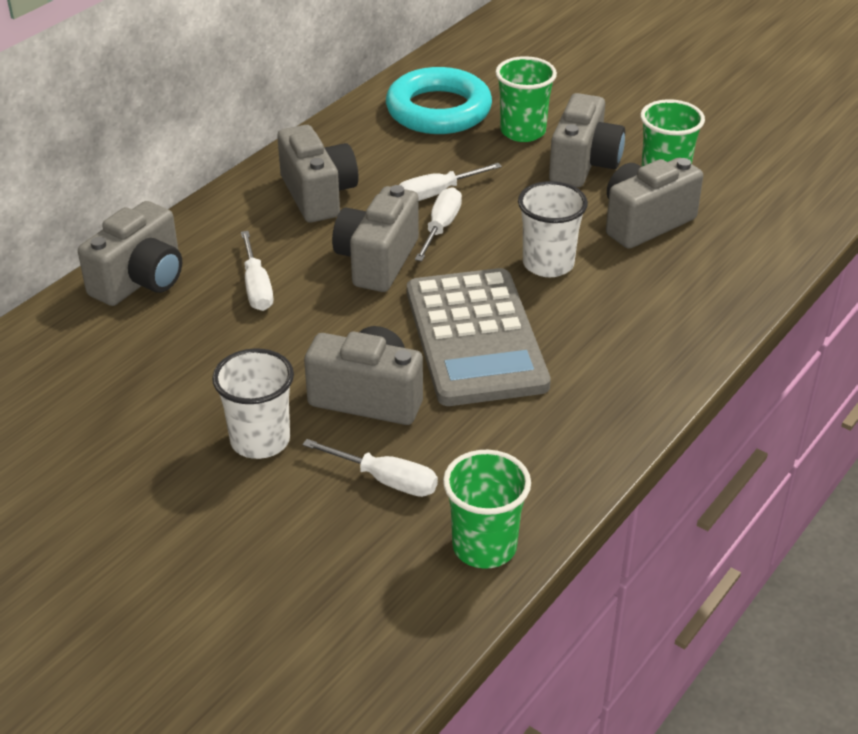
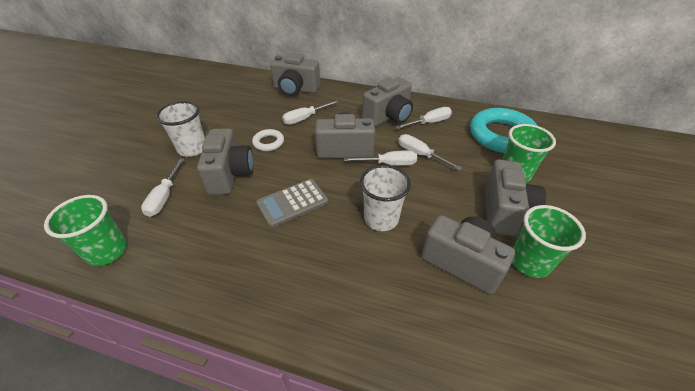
camera: 70 degrees right, 5 degrees up
(304, 342) = (268, 142): none -> white ring
(363, 161) = (429, 122): none -> white screwdriver
(475, 338) = (292, 203): grey calculator -> grey calculator, size x0.56
(583, 164) = (504, 211): grey camera -> grey camera turned 75 degrees counterclockwise

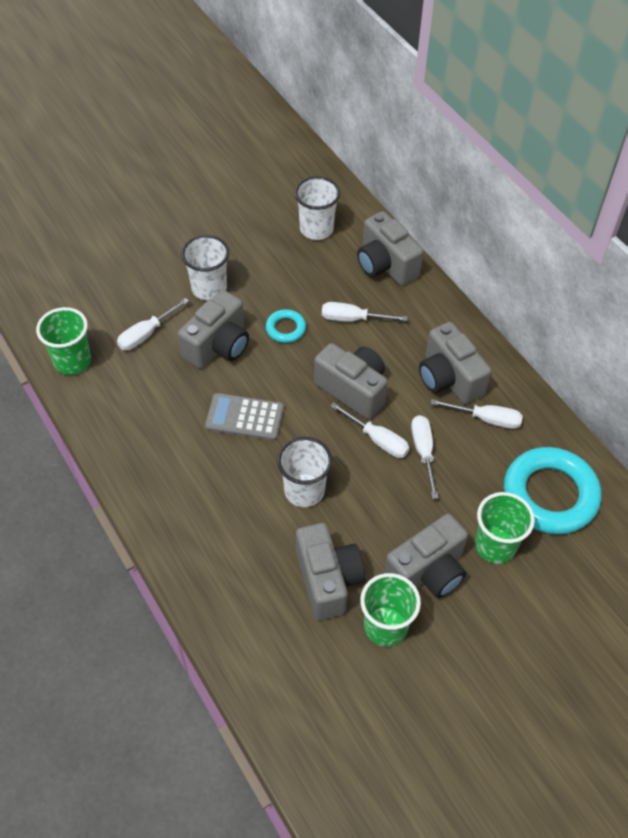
camera: 40 degrees right, 10 degrees up
(237, 92) = (316, 229): none -> white cup
(268, 142) = (285, 328): white ring -> turquoise ring
(388, 116) = (449, 378): grey camera -> grey camera turned 60 degrees clockwise

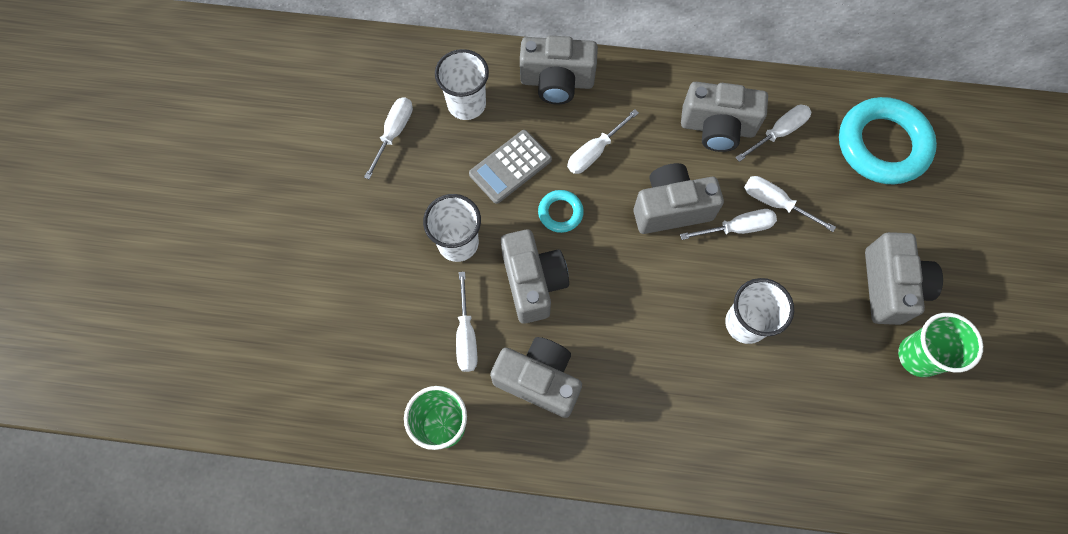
camera: 50 degrees left, 15 degrees up
(244, 417) = (632, 317): grey calculator -> grey calculator (510, 167)
(256, 207) = (394, 133): none -> white screwdriver
(327, 580) = (846, 369): grey camera -> grey camera (539, 380)
(495, 546) = (900, 220): green cup -> none

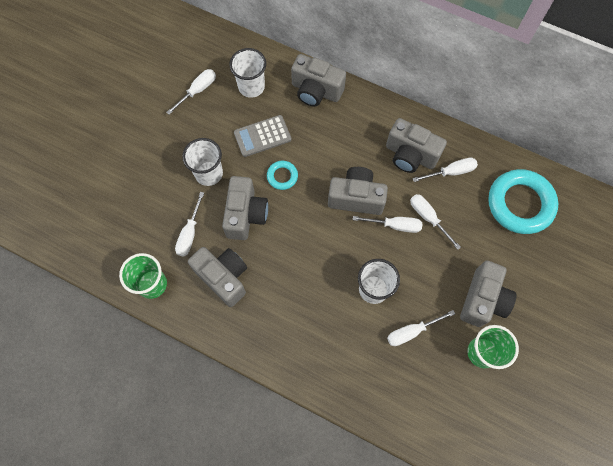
camera: 20 degrees right, 0 degrees up
(594, 152) = (321, 144): white screwdriver -> white screwdriver (411, 331)

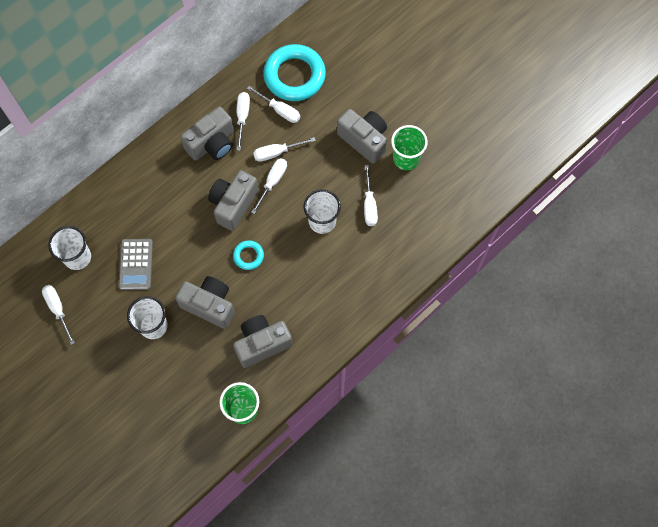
camera: 70 degrees left, 0 degrees up
(190, 233) = (207, 361): white screwdriver -> white screwdriver (280, 110)
(282, 176) = (185, 260): turquoise ring -> turquoise ring (248, 256)
(316, 91) = (109, 200): grey camera -> none

